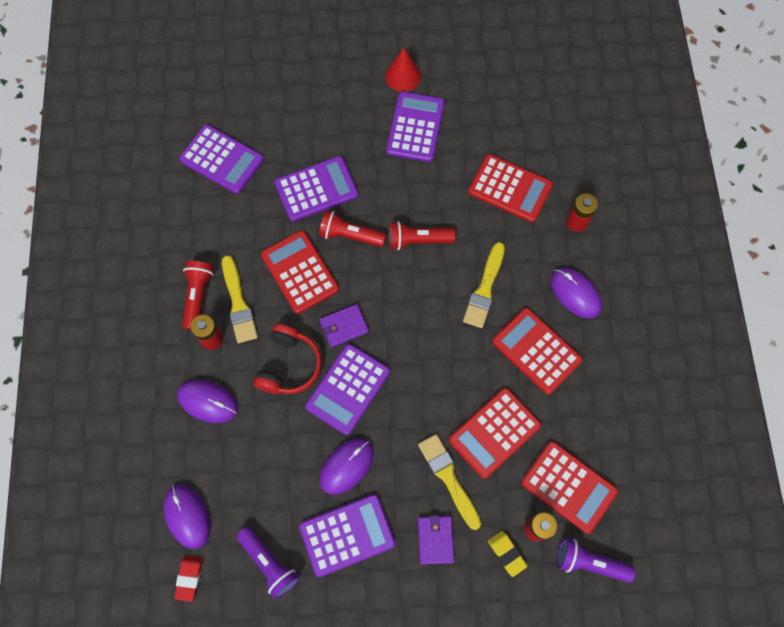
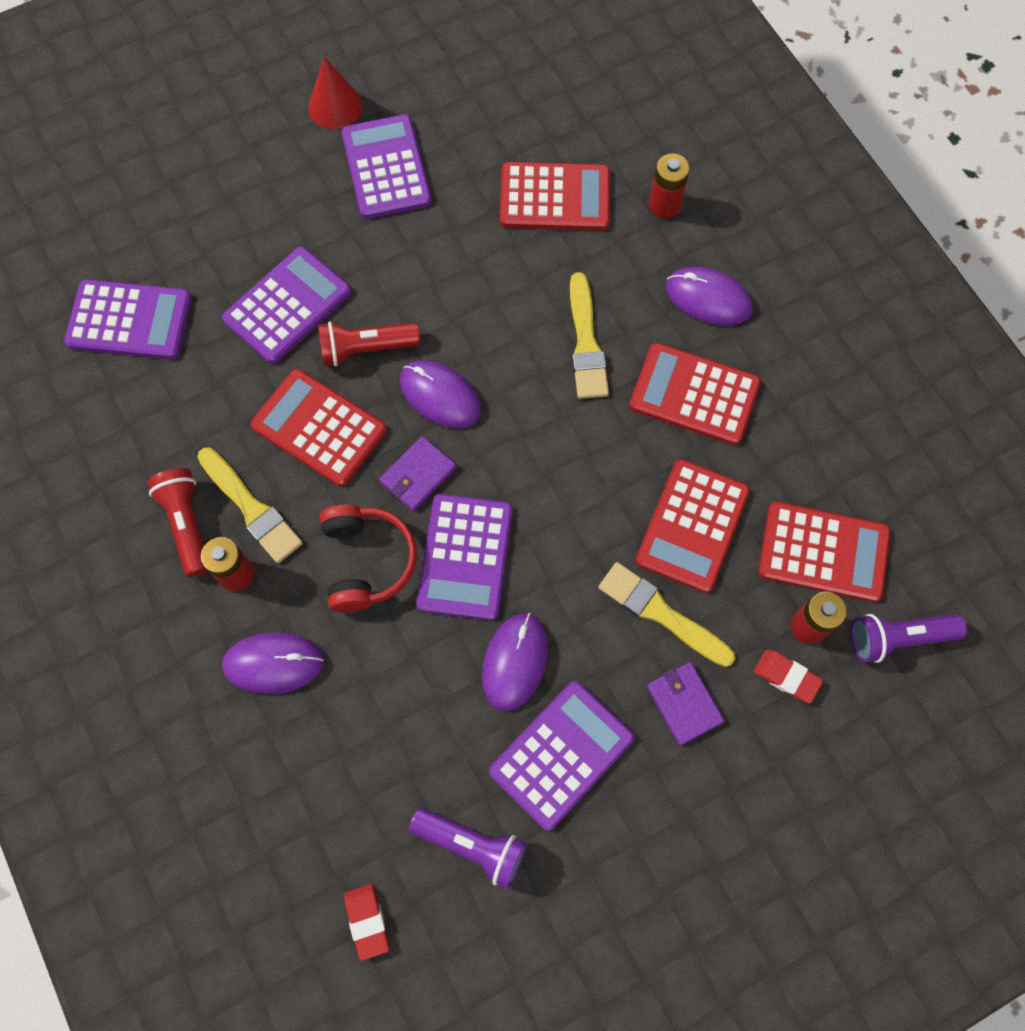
camera: 25 degrees left, 0 degrees up
(187, 516) = (322, 837): purple mouse -> purple mouse (440, 396)
(418, 240) = (464, 316): red flashlight -> none
(506, 553) = (786, 677): yellow eraser -> red eraser

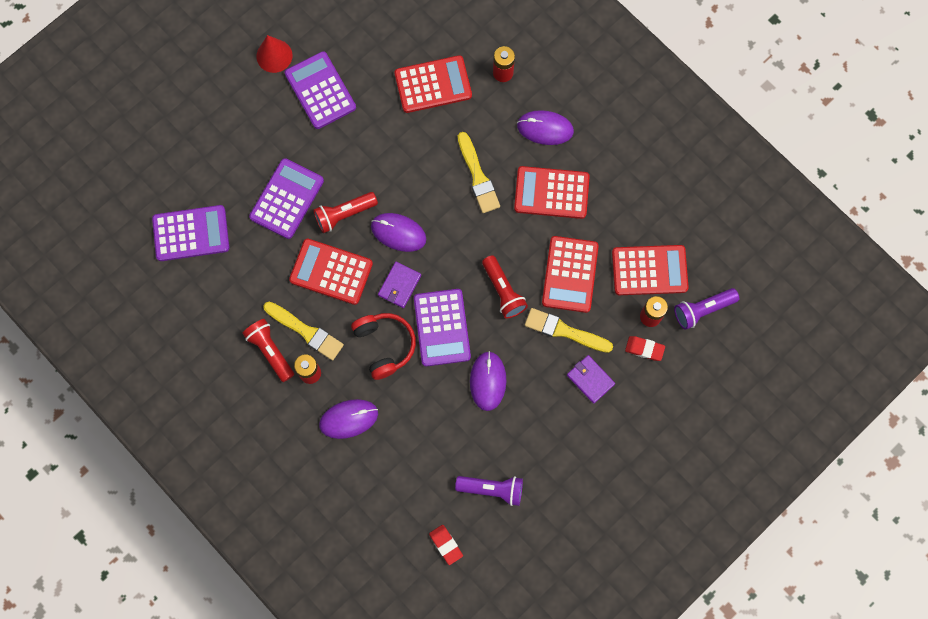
camera: 15 degrees left, 5 degrees up
(561, 754) = (528, 426): purple calculator -> none
(578, 525) = (503, 291): none -> red flashlight

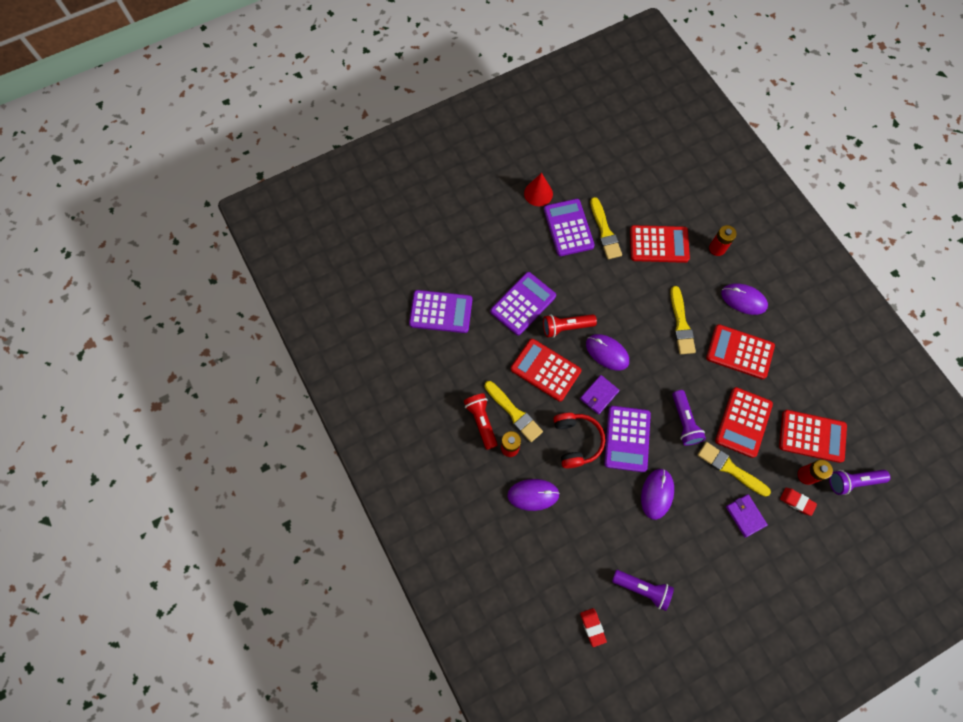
camera: 15 degrees right, 5 degrees down
(365, 84) = (605, 231): none -> yellow brush
(503, 291) = (684, 422): red flashlight -> purple flashlight

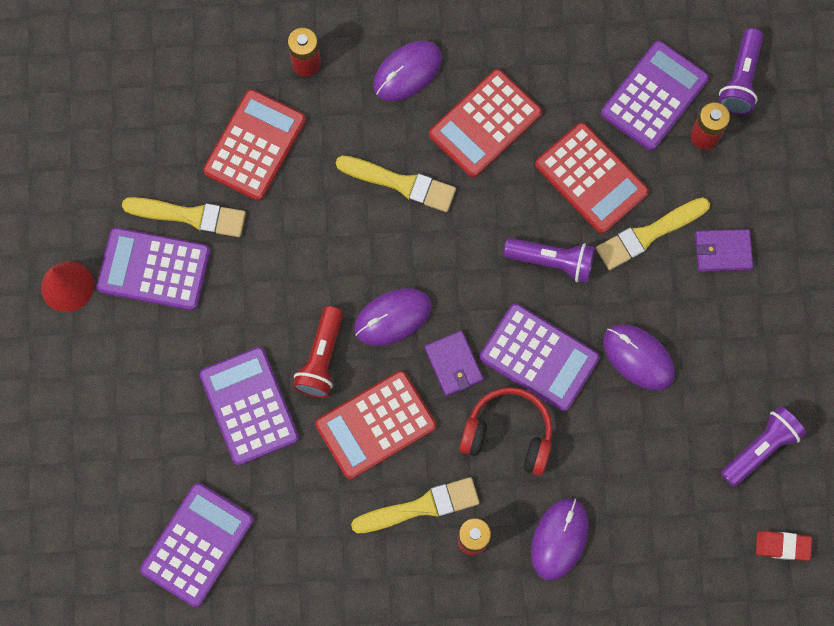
camera: 65 degrees left, 5 degrees up
(481, 421) = (411, 564): red flashlight -> none
(797, 502) = (734, 170): red eraser -> none
(812, 436) = (654, 96): red calculator -> purple calculator

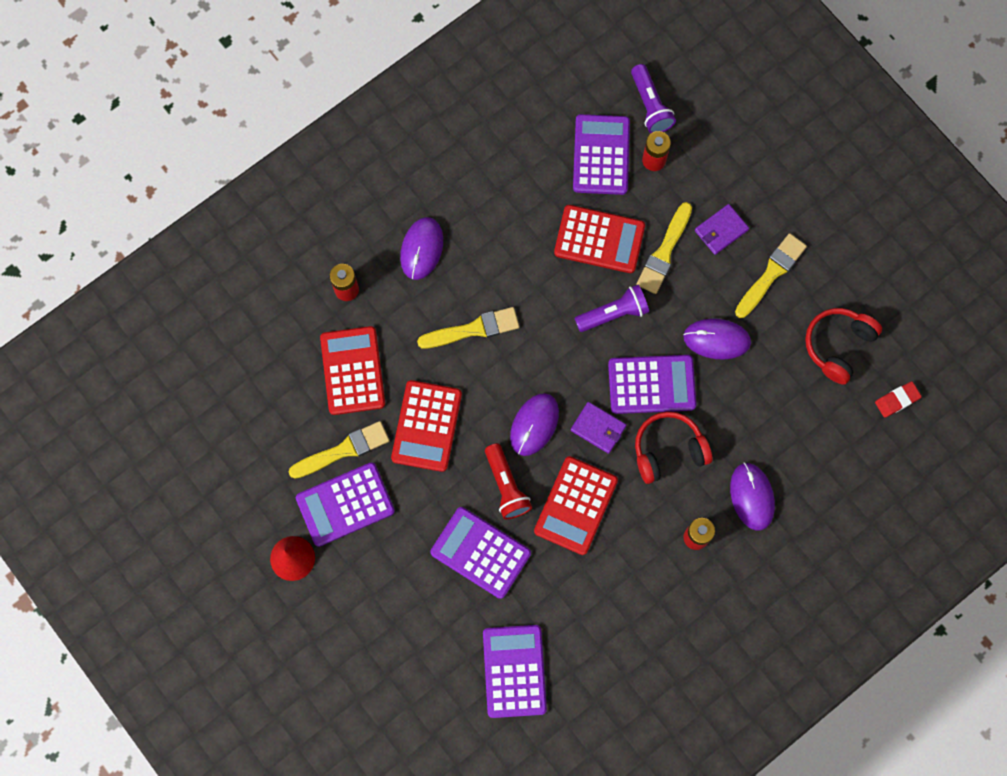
camera: 35 degrees left, 0 degrees up
(421, 507) = (646, 539): yellow brush -> yellow brush (771, 273)
(485, 124) = (501, 249): red calculator -> red calculator (426, 426)
(760, 448) = (838, 345): purple flashlight -> red headphones

